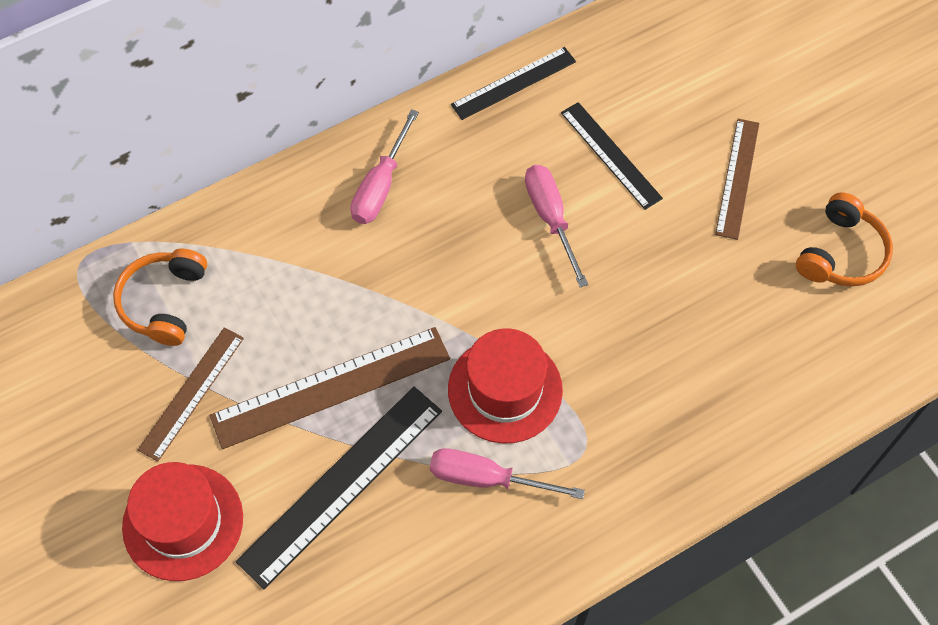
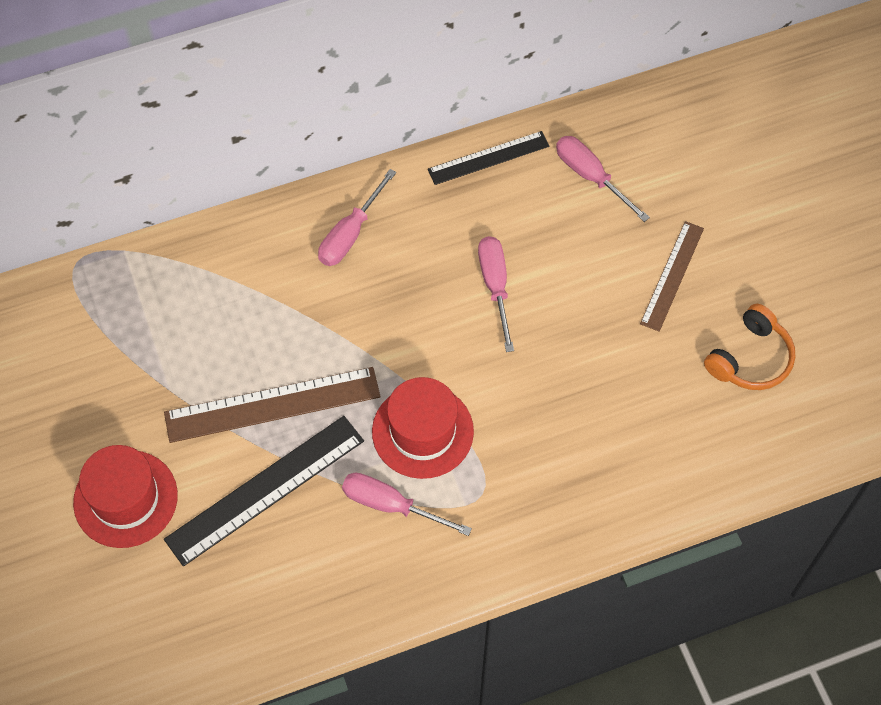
camera: 10 degrees right, 0 degrees up
(164, 302) = (143, 307): orange headphones -> none
(191, 393) = (152, 390): brown ruler -> none
(611, 155) = (562, 237): black ruler -> none
(627, 87) = (591, 177): none -> pink screwdriver

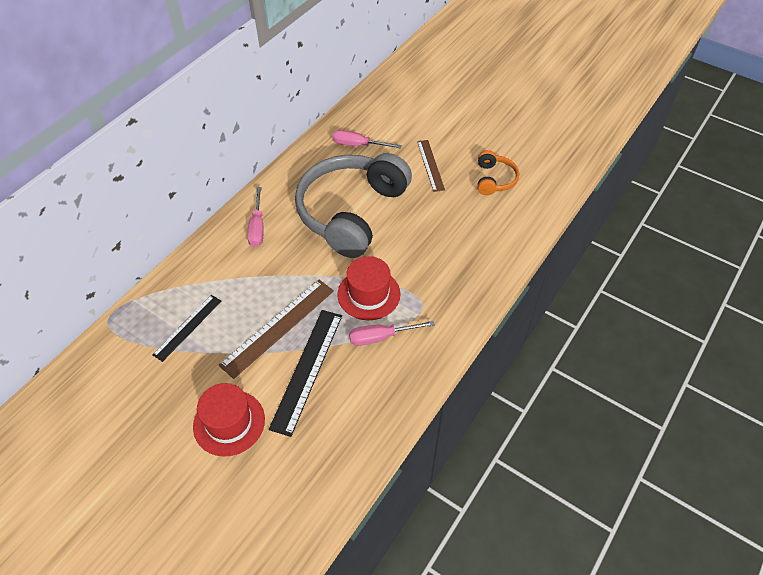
camera: 35 degrees left, 10 degrees down
(488, 158) = (302, 161): black ruler -> black ruler (188, 327)
(495, 286) = (351, 212): pink screwdriver -> grey headphones

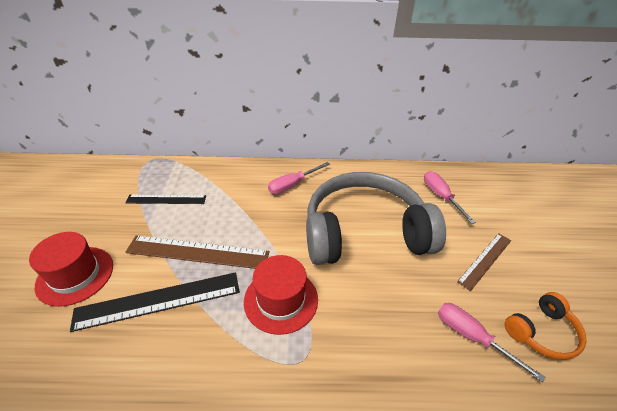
camera: 55 degrees right, 10 degrees down
(381, 337) = (233, 343): pink screwdriver -> pink screwdriver (472, 337)

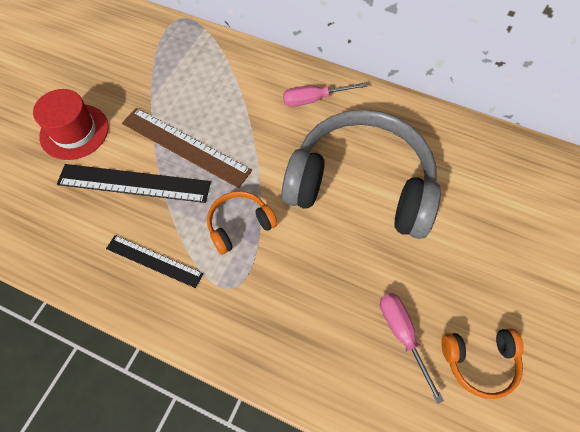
camera: 25 degrees right, 20 degrees up
(166, 199) = (178, 75): black ruler -> black ruler (154, 261)
(281, 300) = (239, 225): red hat -> orange headphones
(441, 196) = (478, 172): pink screwdriver -> none
(485, 260) = (475, 266): brown ruler -> none

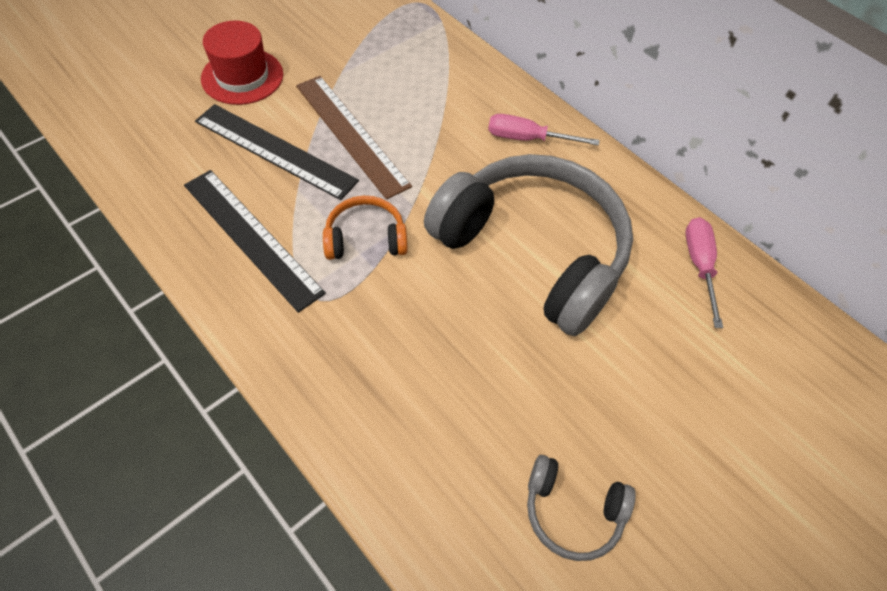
camera: 20 degrees right, 5 degrees down
(154, 261) = (251, 237): black ruler -> black ruler, size x1.60
(402, 335) = (490, 437): pink screwdriver -> pink screwdriver (699, 265)
(479, 362) = (572, 512): orange headphones -> grey headphones

